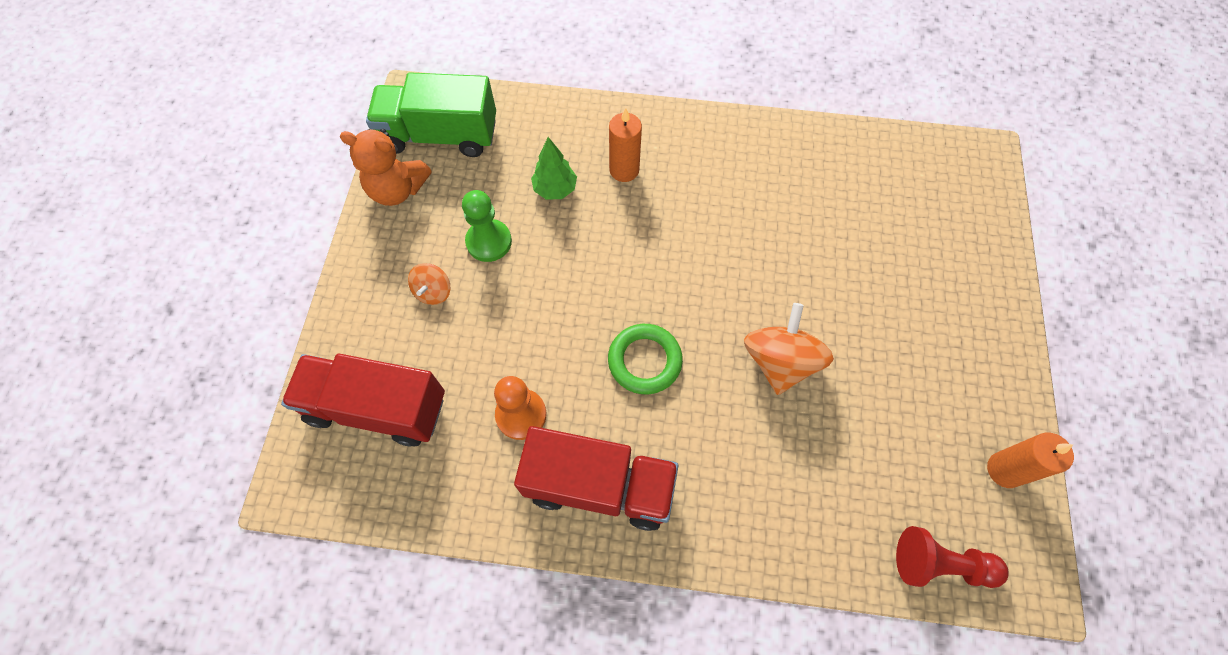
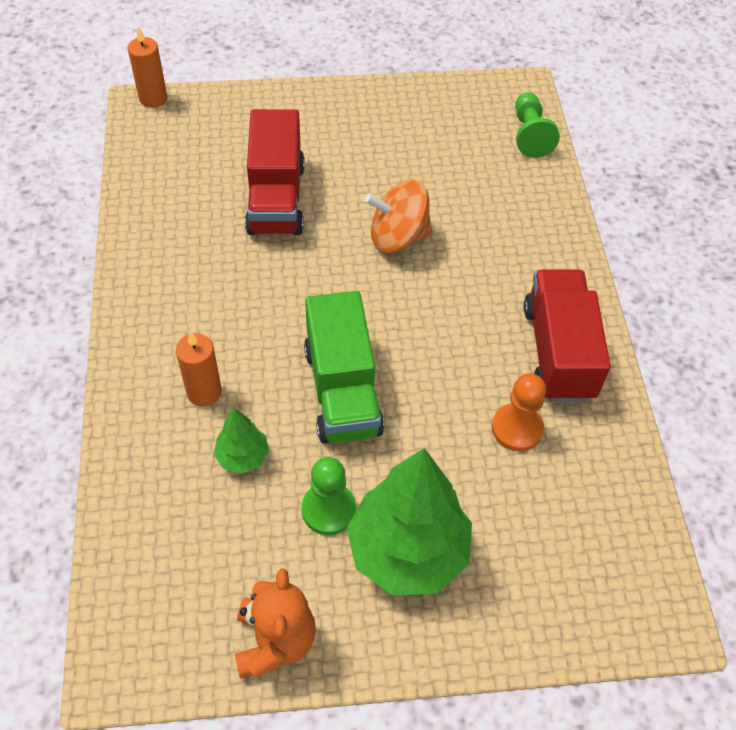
camera: 105 degrees left, 10 degrees down
(377, 408) = (558, 566): red truck -> red truck (276, 198)
(433, 292) = (407, 551): orange spinning top -> green tree
(440, 135) = (179, 613): green truck -> green truck (342, 390)
(644, 361) = (428, 337): green ring -> none
(939, 564) = (530, 135): red pawn -> green pawn
(1004, 470) = (445, 100): orange candle -> orange candle (153, 98)

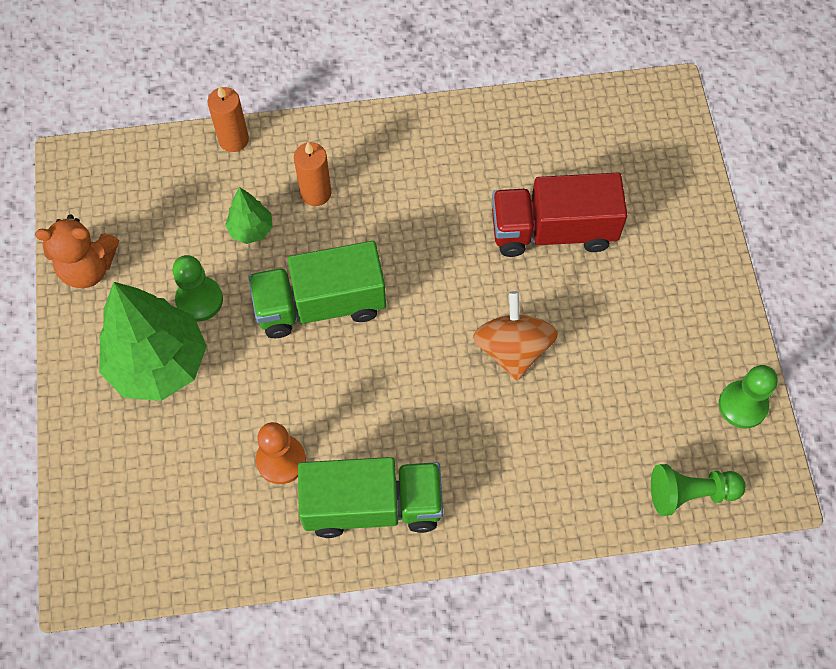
camera: 90 degrees right, 10 degrees up
(153, 98) = (681, 103): orange candle -> orange candle (233, 139)
(452, 96) = (742, 405): none -> green pawn
(558, 352) = (372, 505): red truck -> green truck

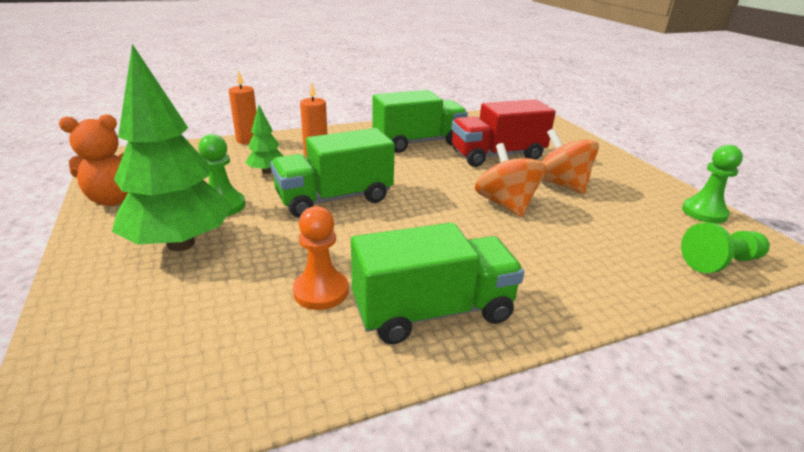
camera: 15 degrees left, 35 degrees down
(458, 177) = (418, 142): none -> green truck
(602, 316) = (561, 184): none -> orange spinning top

